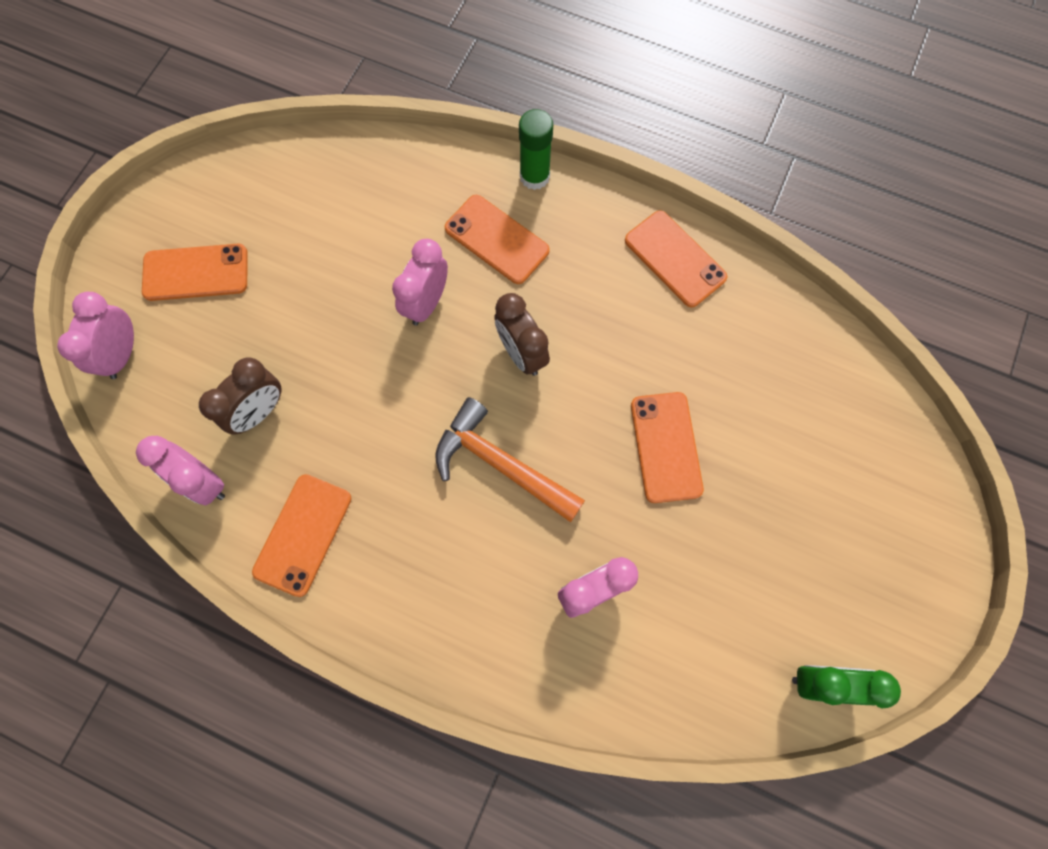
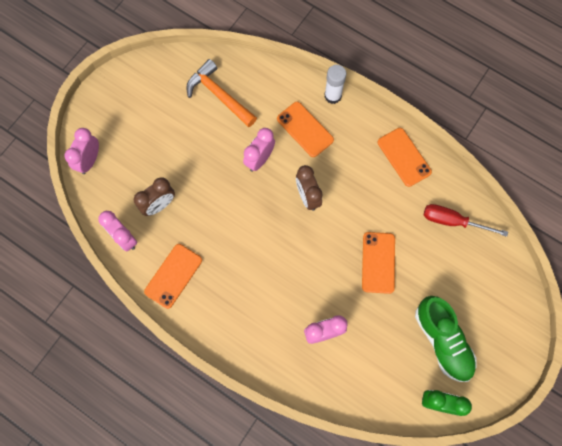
camera: 10 degrees right, 0 degrees up
(196, 273) = (135, 121): orange phone -> none
(500, 463) = (285, 256): orange hammer -> orange hammer (219, 95)
(534, 176) = (333, 96): green glue stick -> white glue stick
(780, 354) = (452, 221): none -> red screwdriver
(806, 567) = (442, 341): none -> green shoe

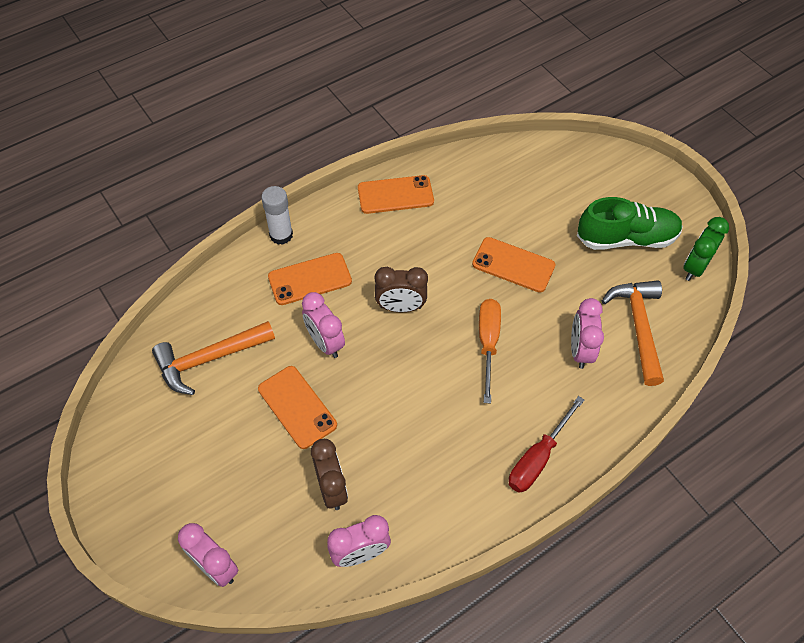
camera: 70 degrees left, 15 degrees down
(173, 276) = (442, 503): orange phone -> orange phone (297, 407)
(303, 266) = (488, 343): none -> orange screwdriver
(362, 370) = (638, 326): none -> orange hammer
(452, 221) = (492, 179): red screwdriver -> red screwdriver (538, 458)

